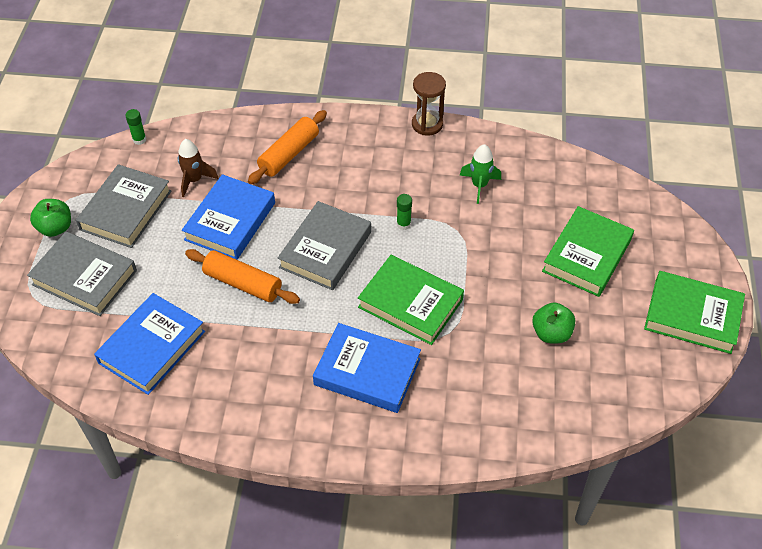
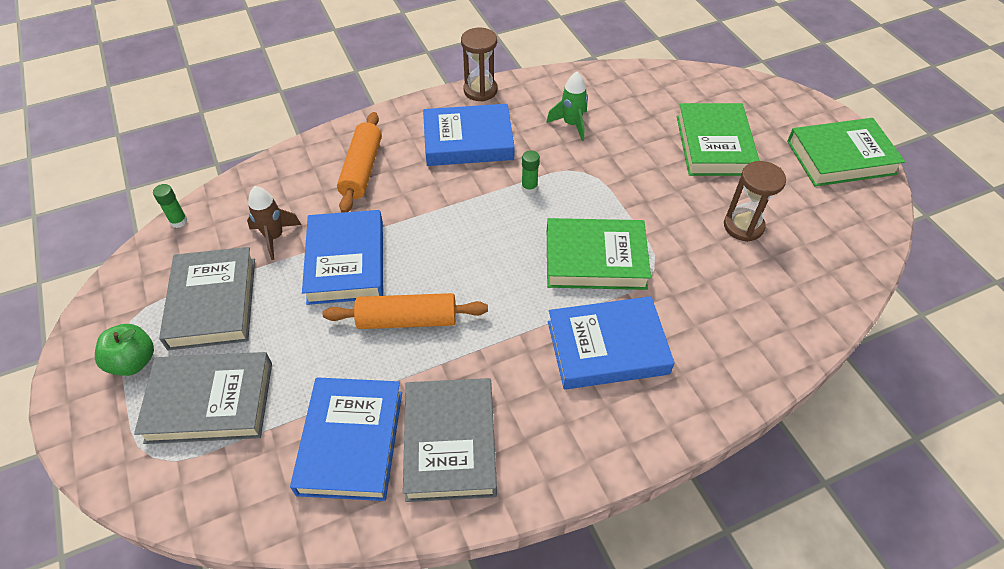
camera: 30 degrees left, 0 degrees up
(325, 250) = (470, 245): grey book -> grey book (450, 442)
(385, 164) = (468, 141): none -> blue book
(551, 333) = (743, 226): green apple -> brown hourglass

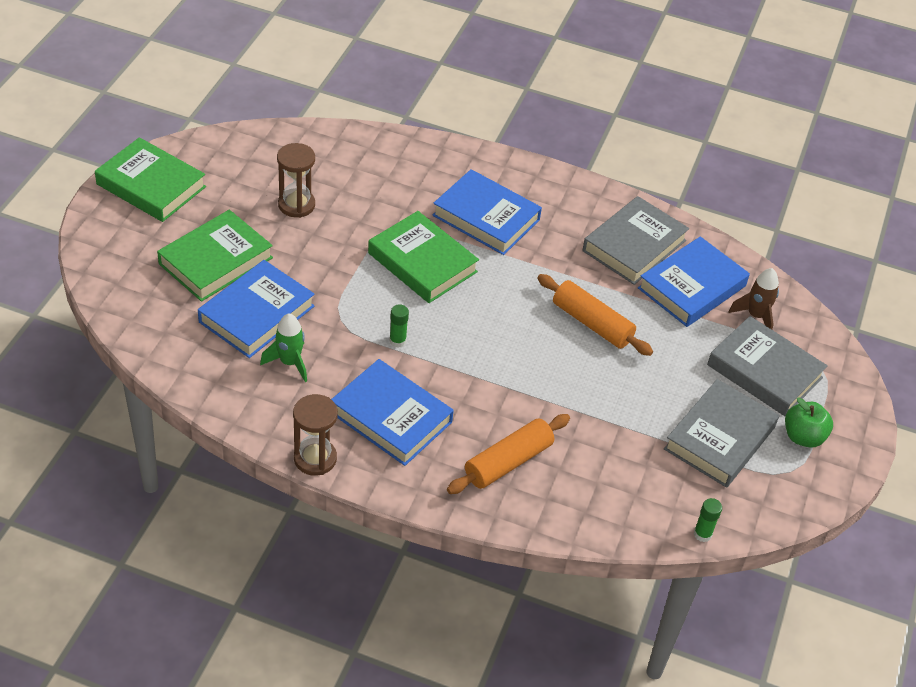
camera: 140 degrees left, 5 degrees down
(274, 237) = (633, 456): brown rocket -> brown rocket (756, 316)
(346, 262) = (596, 393): blue book -> blue book (256, 314)

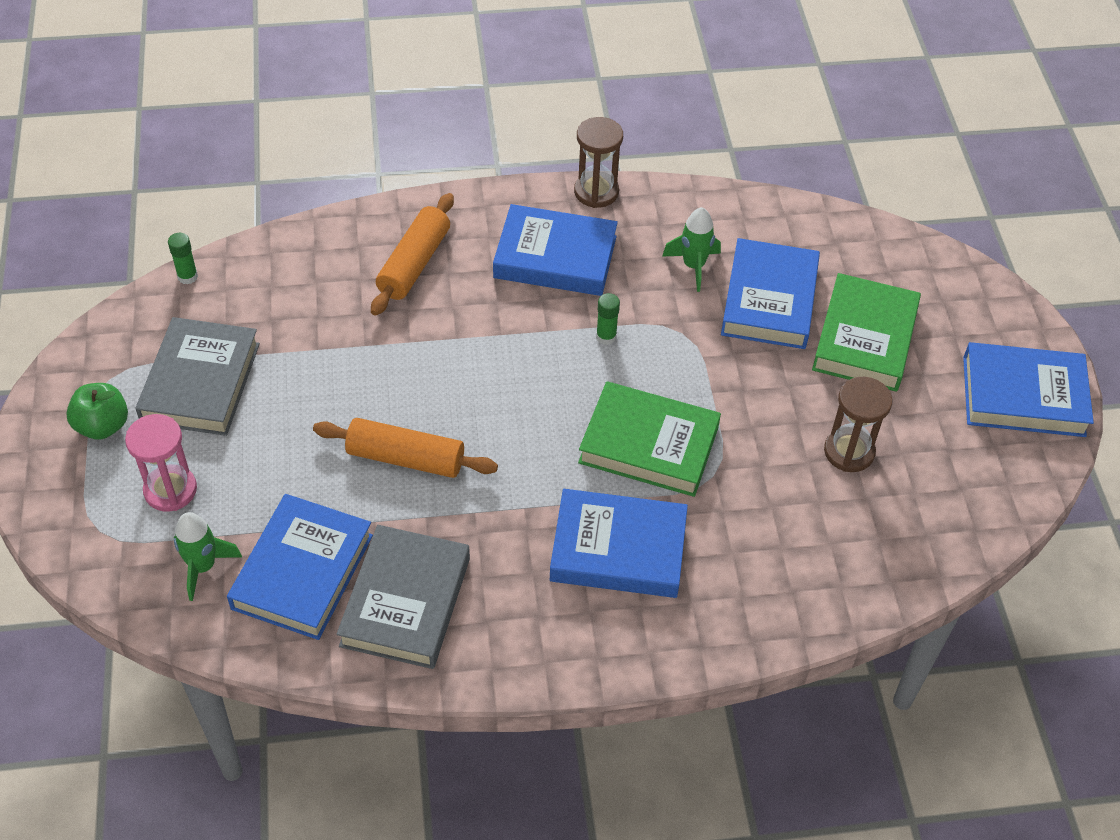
camera: 155 degrees right, 5 degrees up
(151, 185) = (1023, 396): green book -> blue book
(756, 316) = (203, 567): brown rocket -> green rocket
(764, 371) = (170, 490): grey book -> pink hourglass

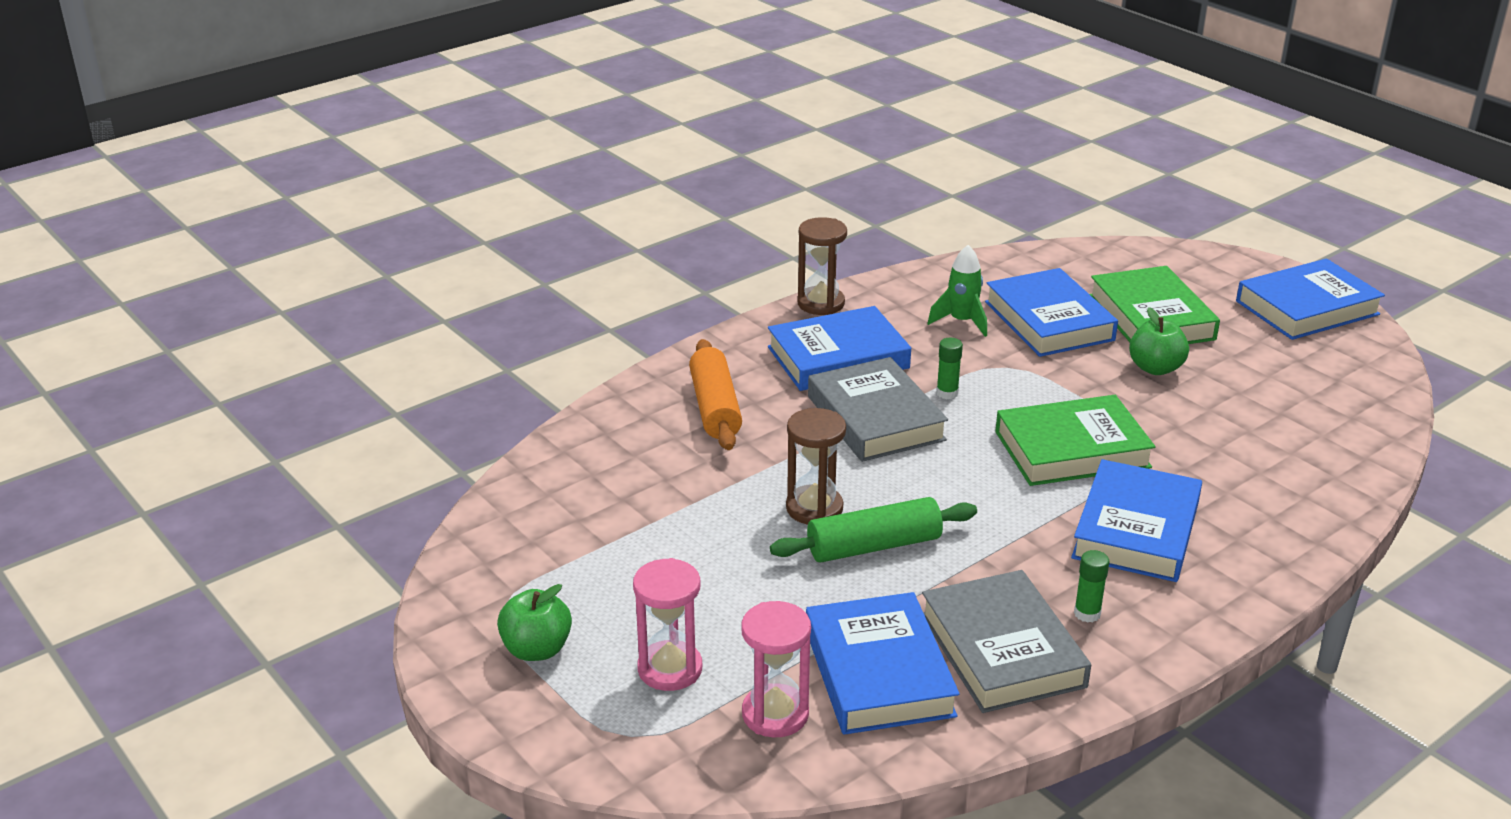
camera: 30 degrees left, 20 degrees down
(187, 276) = (496, 499): green glue stick -> green glue stick (1087, 613)
(200, 382) = (604, 573): grey book -> grey book (875, 418)
(203, 567) = (775, 714): green rocket -> pink hourglass
(406, 458) = (874, 546): orange rolling pin -> green rolling pin
(618, 549) = (1136, 530): blue book -> blue book turned 45 degrees counterclockwise
(808, 396) = (1155, 368): none -> green apple
(849, 452) = (1230, 390): brown hourglass -> brown hourglass (814, 508)

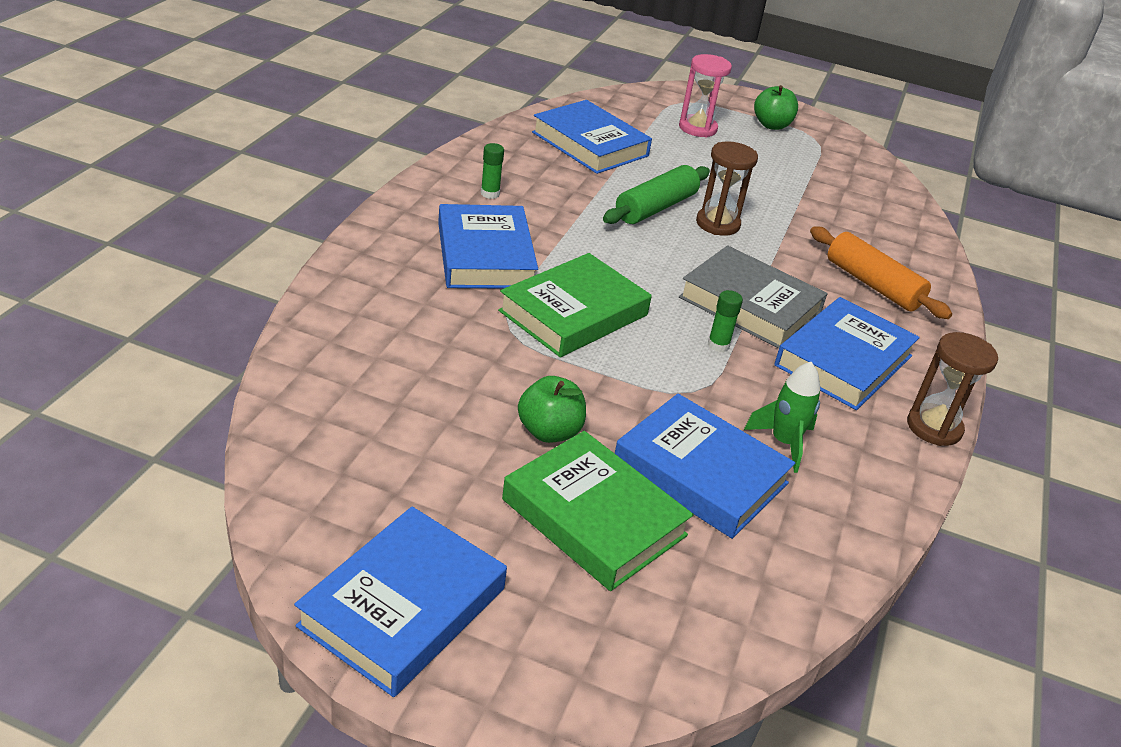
camera: 145 degrees right, 5 degrees up
(775, 714) = (625, 119): pink hourglass -> none
(1002, 650) = (529, 166): grey book -> none

